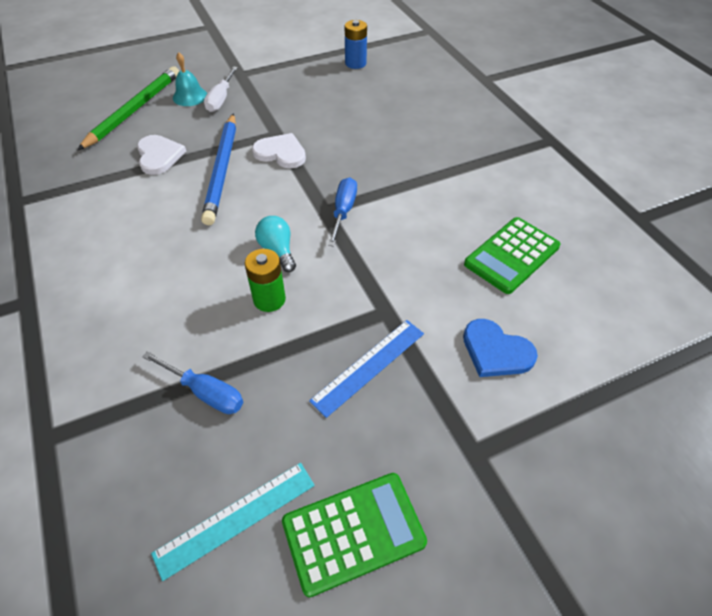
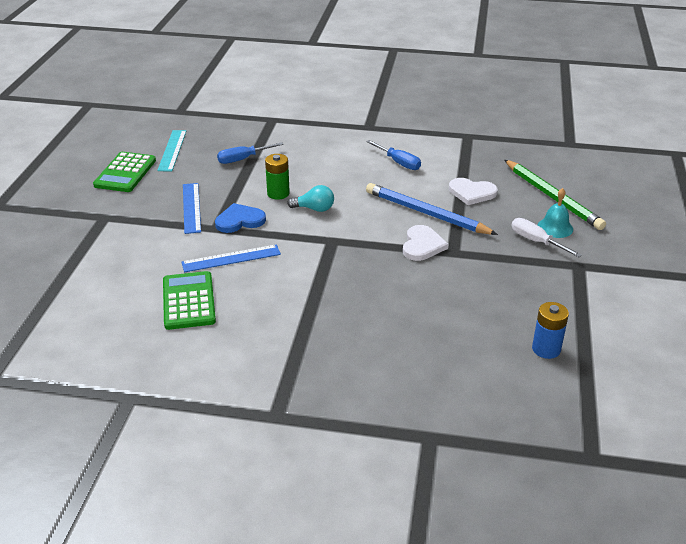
camera: 125 degrees right, 15 degrees down
(281, 153) = (422, 245): white heart -> white heart turned 45 degrees counterclockwise
(343, 211) = (321, 247): blue screwdriver -> blue screwdriver (398, 162)
(423, 265) = (231, 258): none -> blue ruler
(496, 351) = (138, 253): blue heart -> blue heart (239, 220)

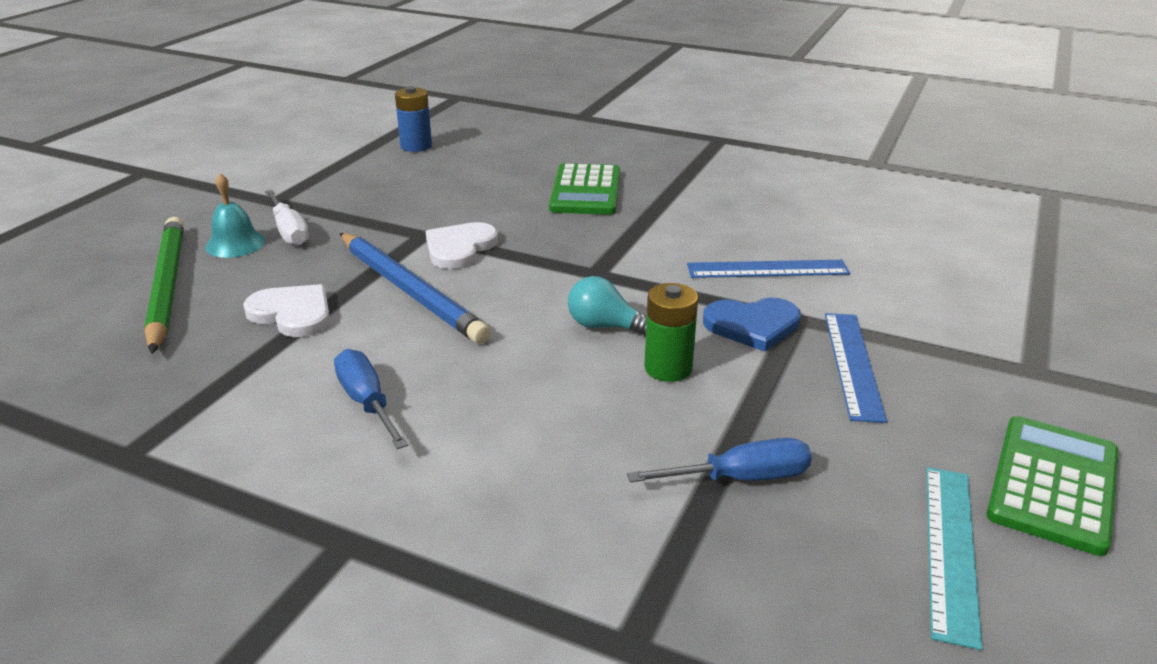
camera: 165 degrees left, 5 degrees down
(189, 301) = (827, 228): green calculator -> green calculator (586, 191)

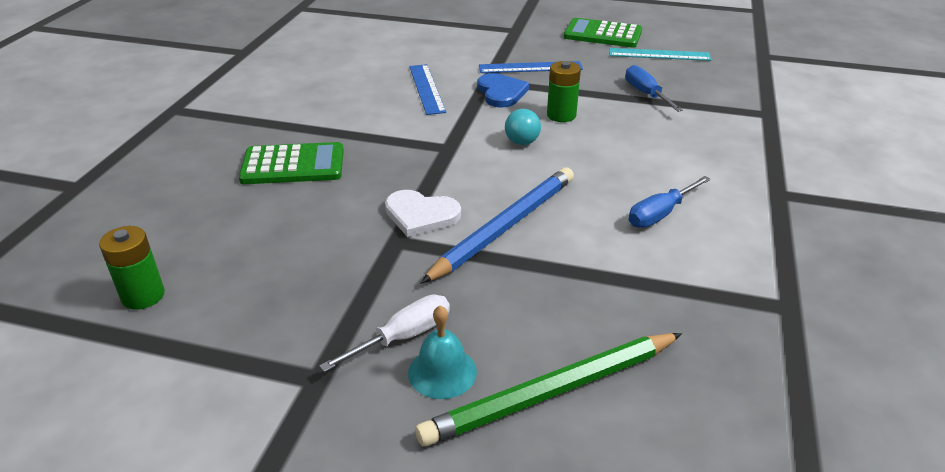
camera: 100 degrees left, 5 degrees up
(292, 313) = (566, 282): white heart -> none
(416, 146) = (143, 296): blue battery -> green battery

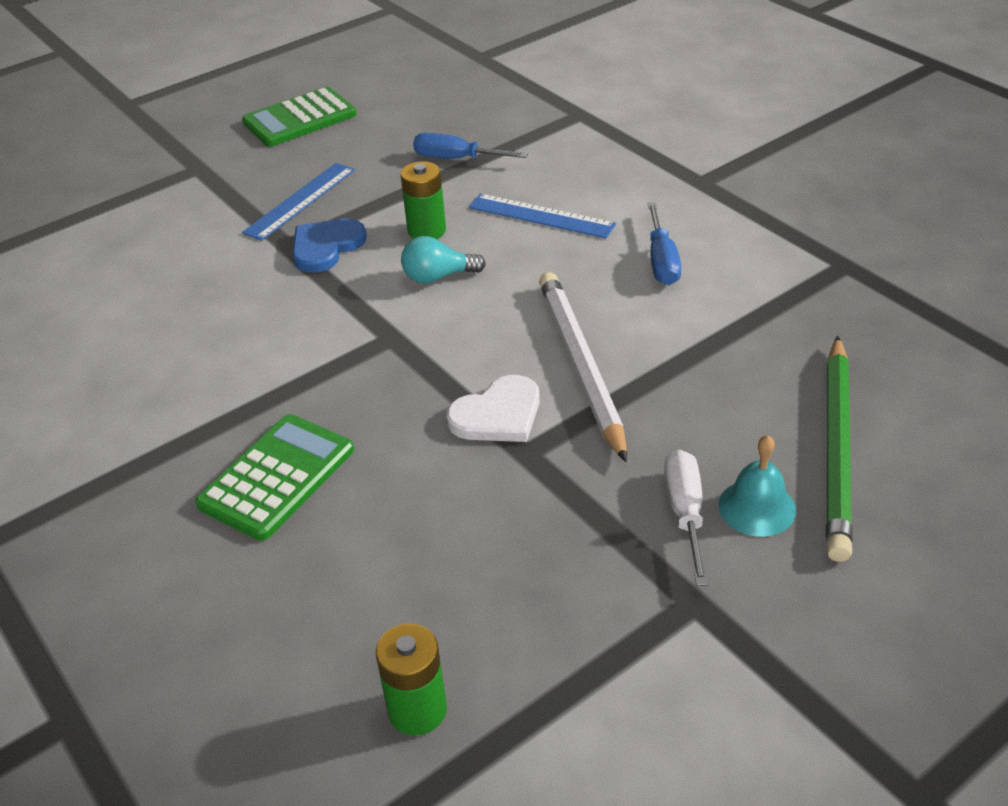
camera: 50 degrees left, 5 degrees up
(426, 88) = (240, 296): blue ruler -> blue ruler (541, 216)
(501, 92) = (326, 247): blue heart -> blue heart turned 75 degrees counterclockwise
(505, 227) = (581, 365): blue pencil -> white pencil
(523, 138) = (438, 277): turquoise light bulb -> turquoise light bulb turned 120 degrees clockwise
(659, 54) = (393, 109): turquoise ruler -> none

